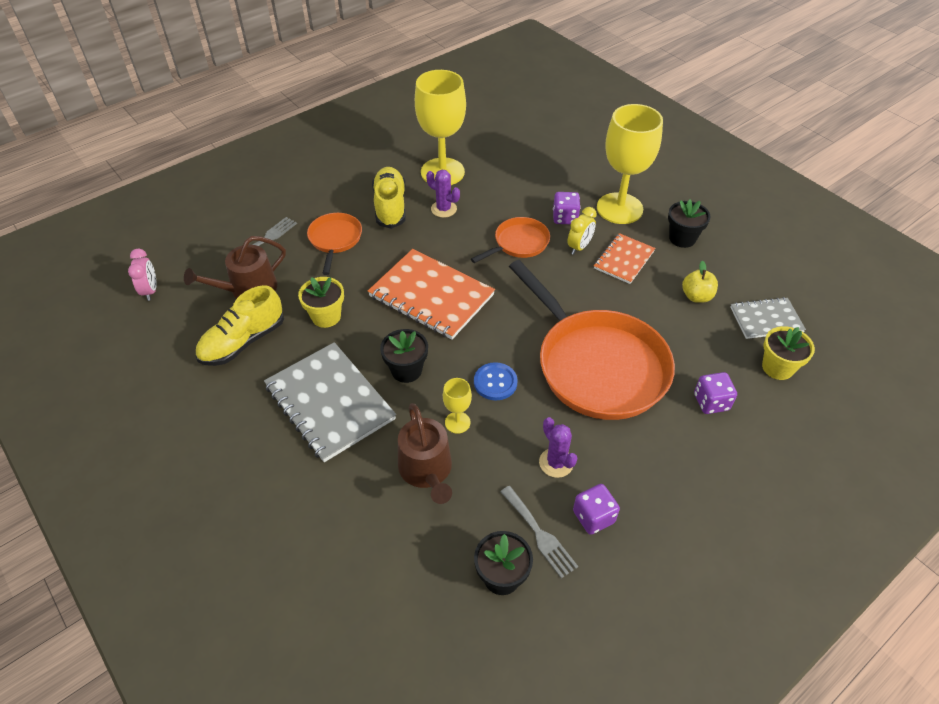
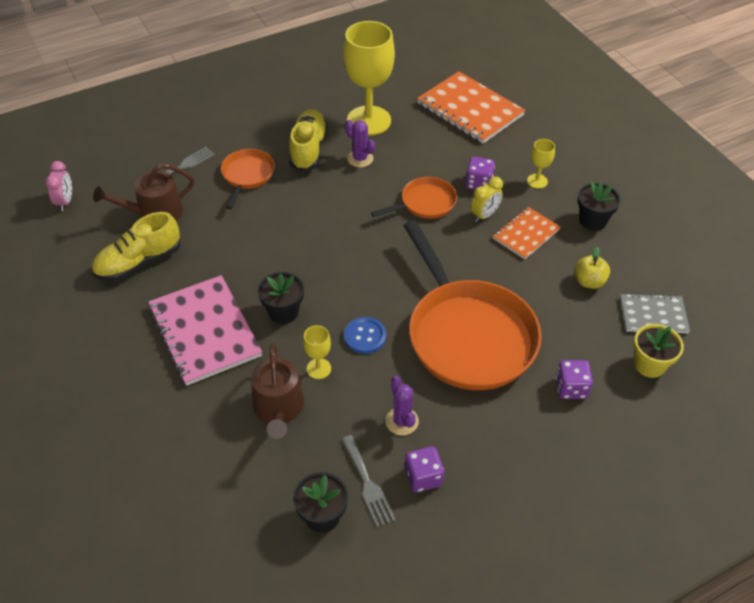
camera: 10 degrees right, 0 degrees up
(326, 316) = (221, 249): yellow flower pot -> none
(330, 402) = (205, 331): grey notebook -> pink notebook
(431, 296) = (325, 243): orange notebook -> orange notebook (470, 109)
(619, 208) = (537, 181): yellow goblet -> yellow goblet, size x0.44

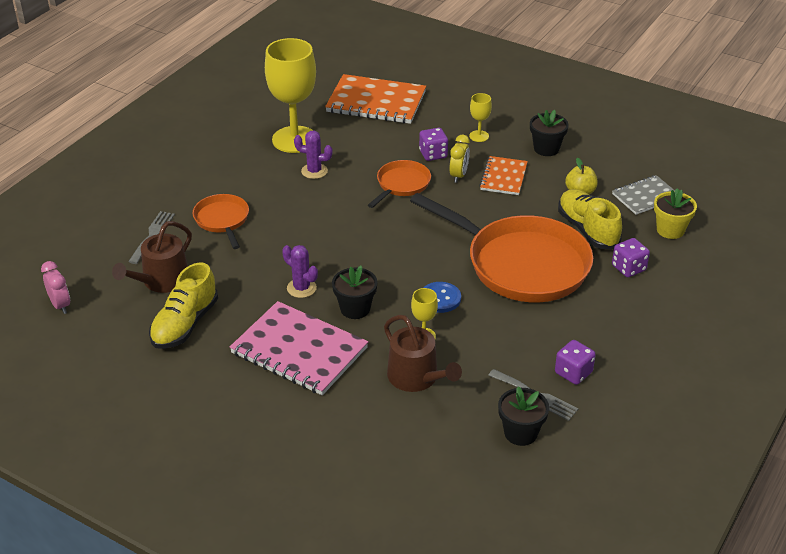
camera: 30 degrees left, 10 degrees down
(308, 149) = (260, 180): yellow shoe -> yellow shoe (587, 229)
(402, 421) = (523, 343): purple cactus -> purple cactus (301, 288)

